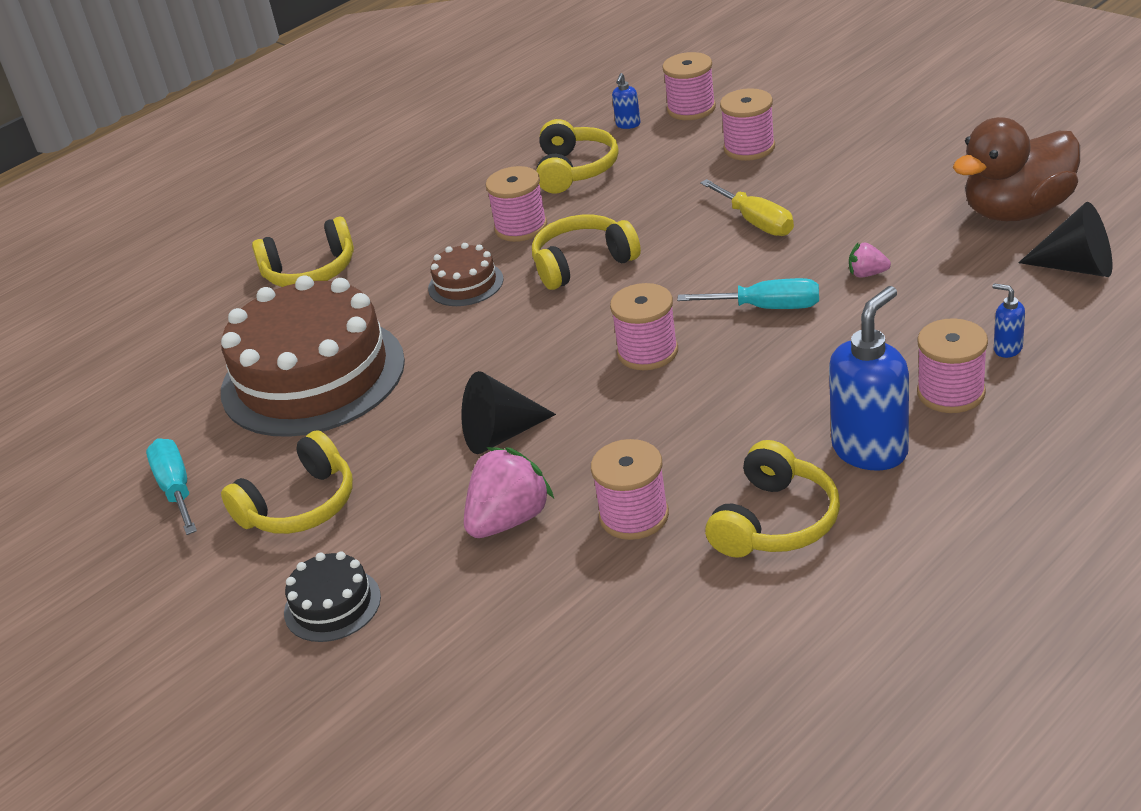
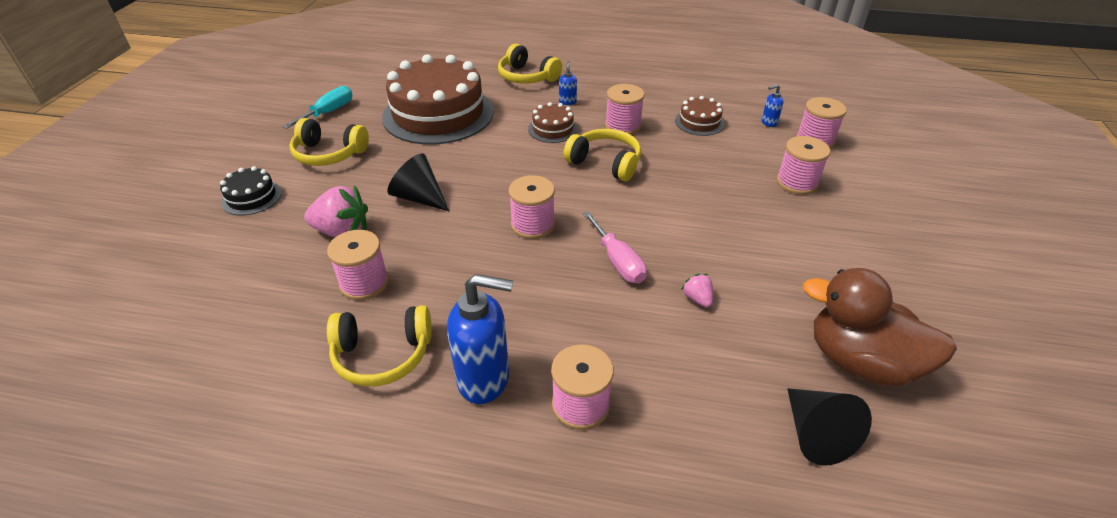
camera: 50 degrees right, 5 degrees up
(575, 170) = (699, 122): yellow headphones -> brown cake
(756, 222) = (712, 219): yellow screwdriver -> none
(767, 308) = (618, 261): turquoise screwdriver -> pink screwdriver
(1007, 349) = (661, 423): blue soap dispenser -> blue soap dispenser (567, 102)

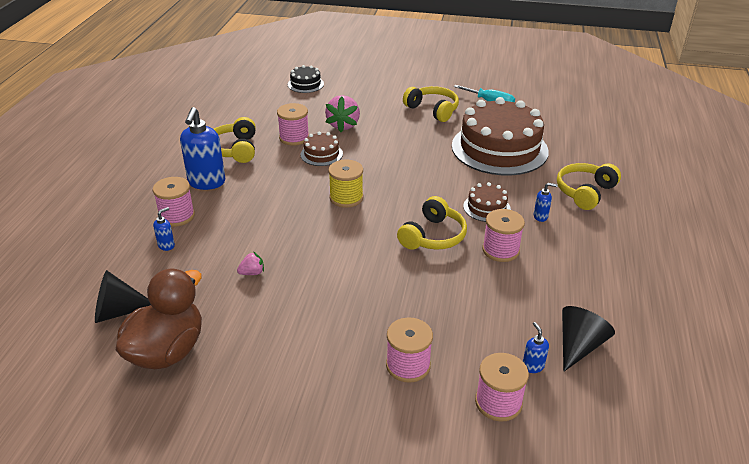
camera: 90 degrees right, 5 degrees down
(251, 197) = (380, 91): black cake -> black cake (305, 84)
(329, 154) = (433, 110): yellow headphones -> yellow headphones turned 120 degrees clockwise
(419, 197) = (380, 149): black cone -> black cone (579, 346)
(533, 225) = (346, 198): pink spool -> yellow spool
(618, 261) = (299, 236): pink screwdriver -> none
(657, 404) = (166, 245): none -> blue soap dispenser
(699, 122) = (520, 306): brown cake -> brown cake (321, 154)

